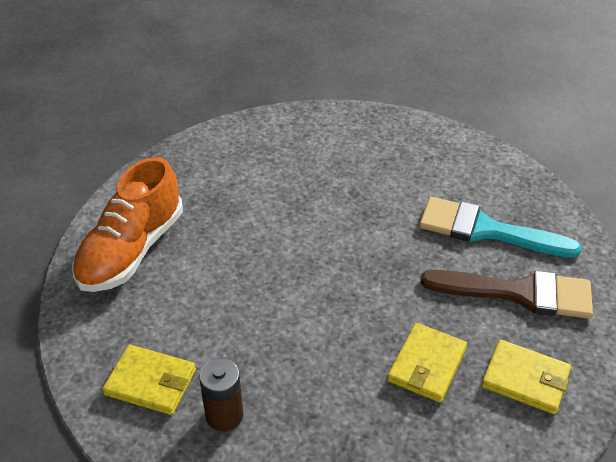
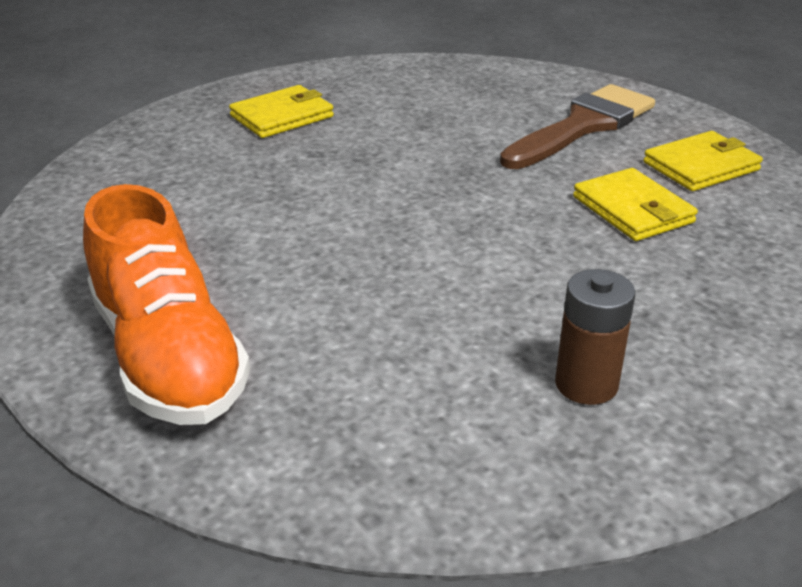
camera: 55 degrees left, 10 degrees down
(151, 382) = (461, 433): yellow wallet -> yellow wallet (282, 116)
(486, 230) = (476, 108): turquoise brush -> none

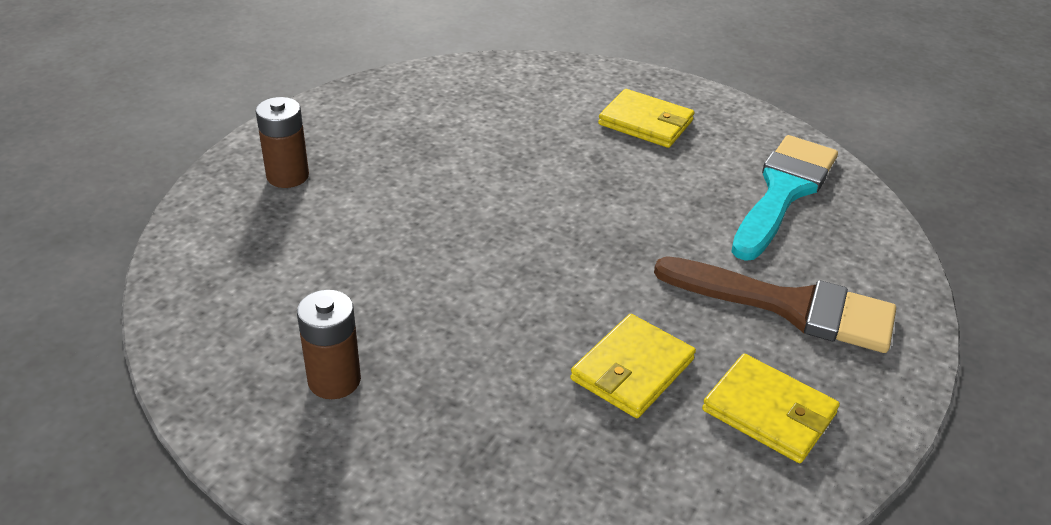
camera: 65 degrees right, 5 degrees up
(168, 356) = (287, 176): orange shoe -> brown battery
(436, 88) = (783, 191): none -> turquoise brush

